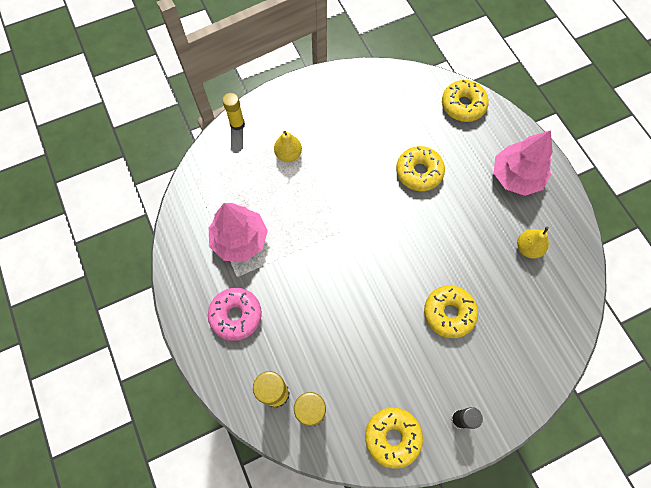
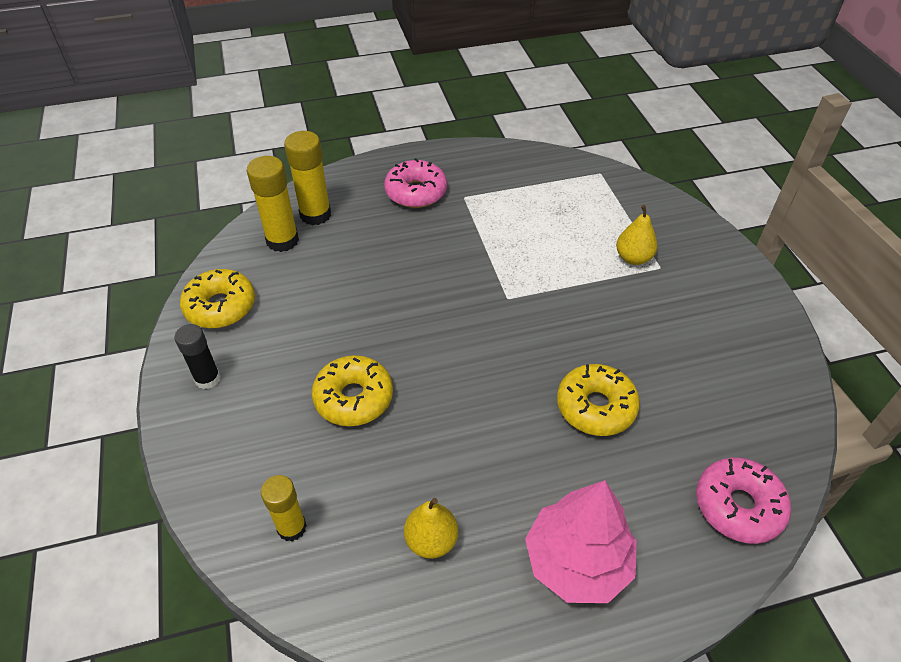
camera: 100 degrees right, 20 degrees down
(237, 124) = (683, 214): yellow glue stick -> yellow glue stick (292, 527)
(239, 240) = (511, 202): pink tree -> none
(463, 105) = (738, 506): yellow donut -> pink donut

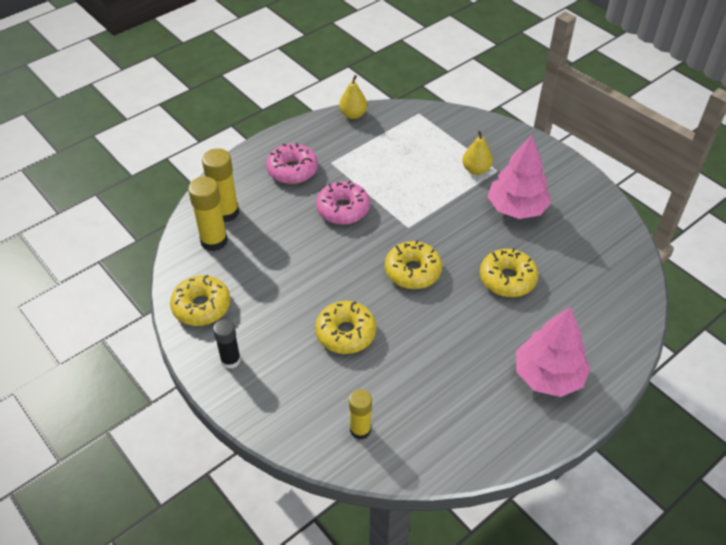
camera: 25 degrees left, 0 degrees up
(431, 540) = (454, 400): yellow pear -> yellow pear (353, 115)
(480, 353) = (412, 271): none -> yellow donut
(659, 321) = (516, 208): none -> pink tree
(738, 506) = (621, 307): pink donut -> pink donut (343, 209)

